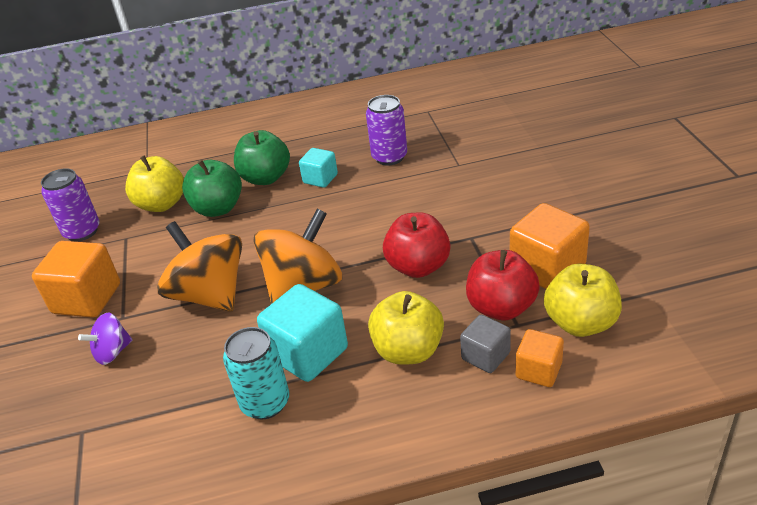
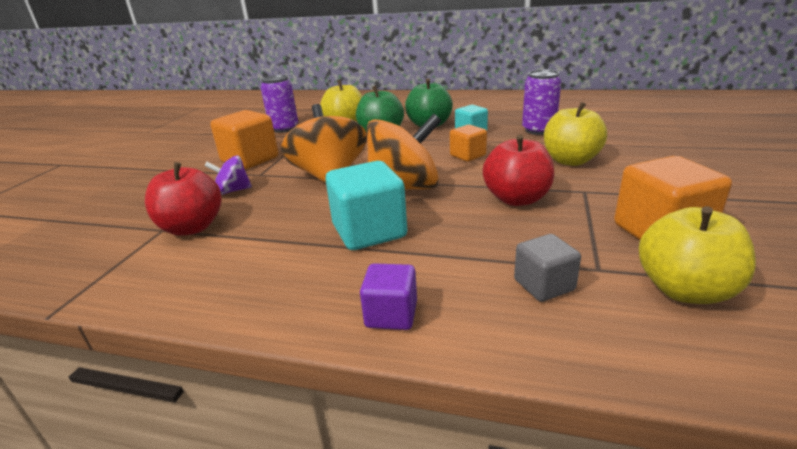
camera: 25 degrees right, 10 degrees down
(265, 403) = (303, 255): turquoise can -> none
(387, 430) = (391, 314): none -> purple cube
(408, 350) = (462, 256): yellow apple -> yellow apple (570, 160)
(501, 307) = (587, 250): red apple -> red apple (192, 227)
(538, 370) = (603, 319): orange cube -> orange cube (468, 155)

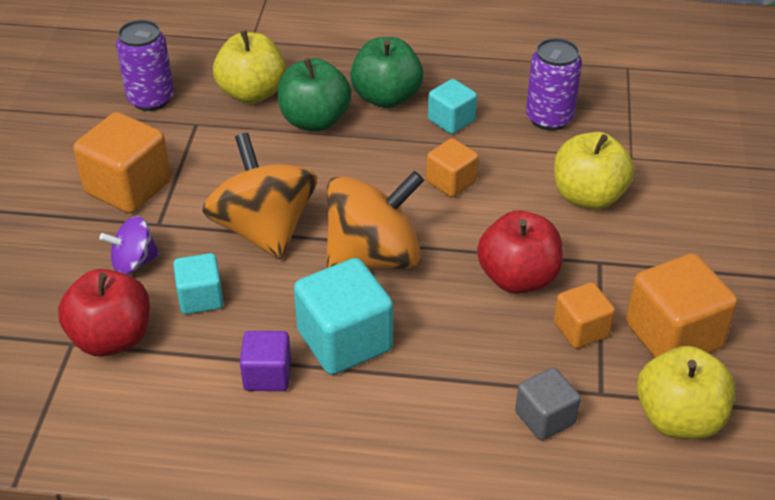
camera: 10 degrees left, 15 degrees up
(269, 208) = (200, 298): none -> turquoise cube
(391, 314) = (394, 463): purple cube -> purple cube (267, 375)
(573, 228) = (581, 329): none -> orange cube

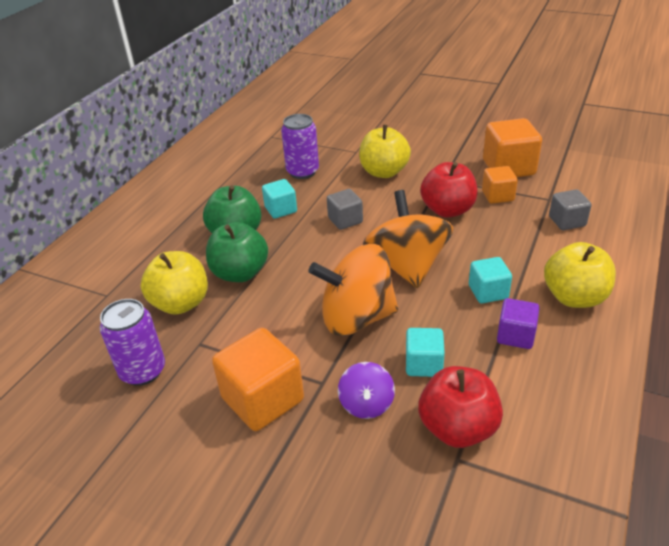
camera: 70 degrees left, 5 degrees down
(344, 341) = (488, 292): turquoise cube -> turquoise cube, size x0.58
(451, 182) = (345, 220): orange cube -> grey cube
(678, 418) = (570, 178): yellow apple -> yellow apple (574, 297)

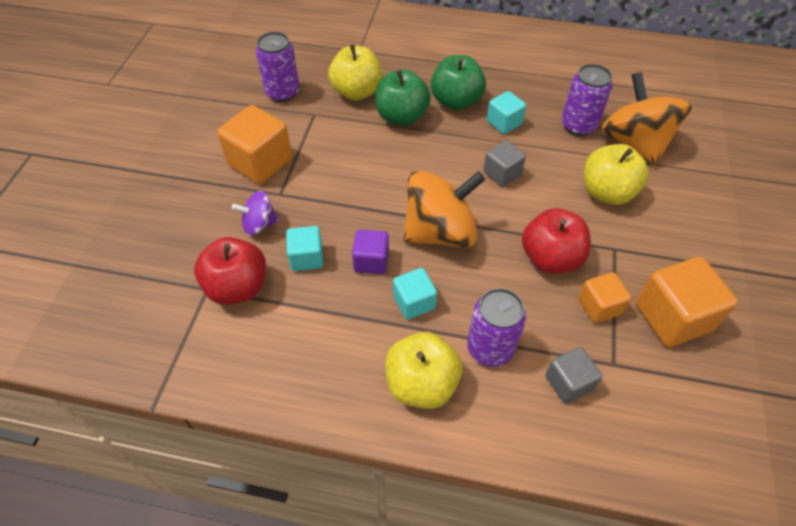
camera: 75 degrees right, 15 degrees up
(356, 318) = (358, 204): orange spinning top -> orange spinning top (634, 143)
(515, 335) = (353, 328): purple cube -> purple cube (371, 261)
(537, 254) = (490, 348): none -> purple can

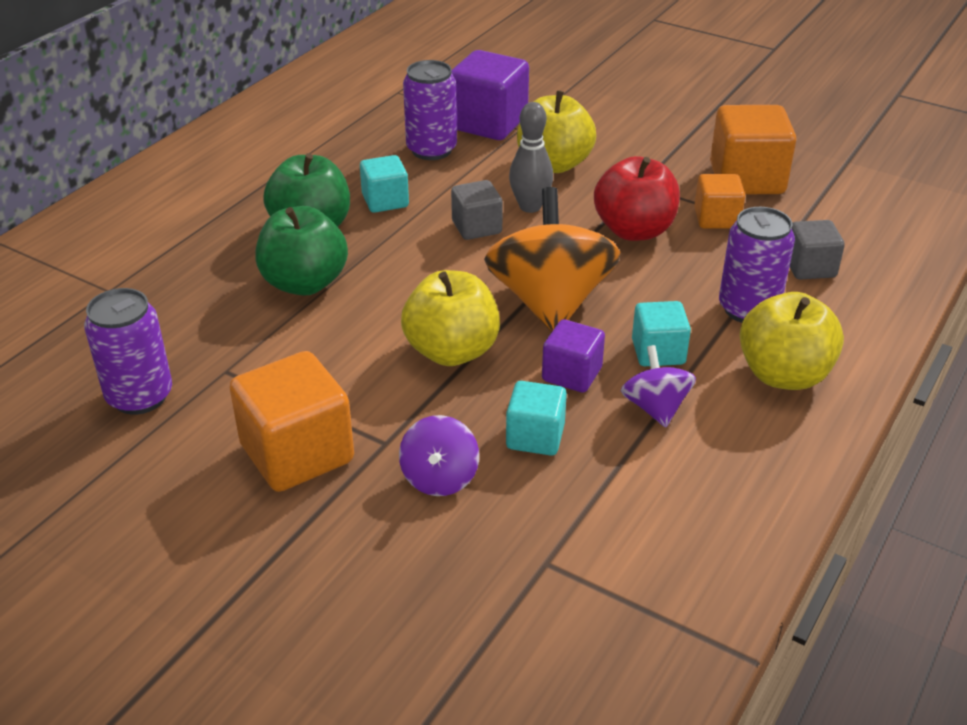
camera: 70 degrees left, 15 degrees down
(237, 287) = (558, 524): red apple -> none
(356, 313) = (655, 408): none -> purple spinning top
(357, 92) = (211, 314): yellow apple -> yellow apple (452, 351)
(543, 193) = (530, 206): none -> grey bowling pin
(634, 143) = (488, 123): orange spinning top -> purple cube

